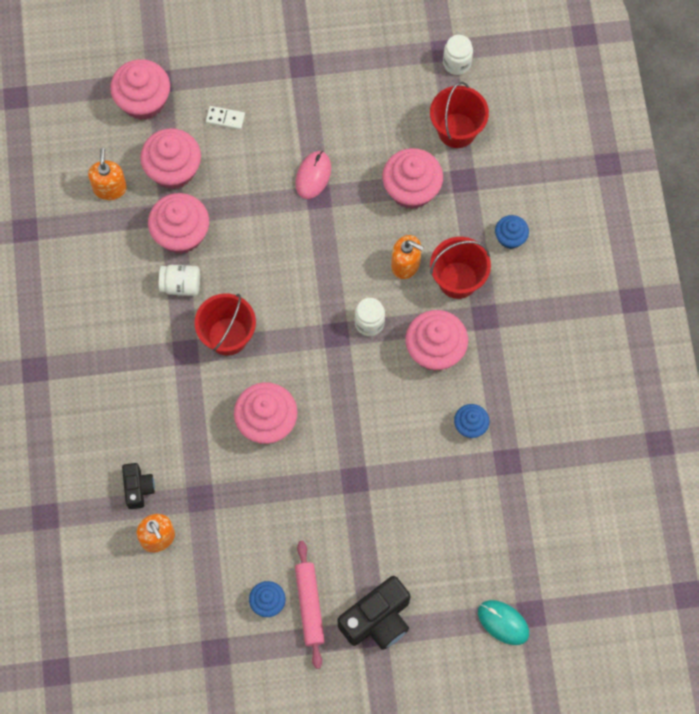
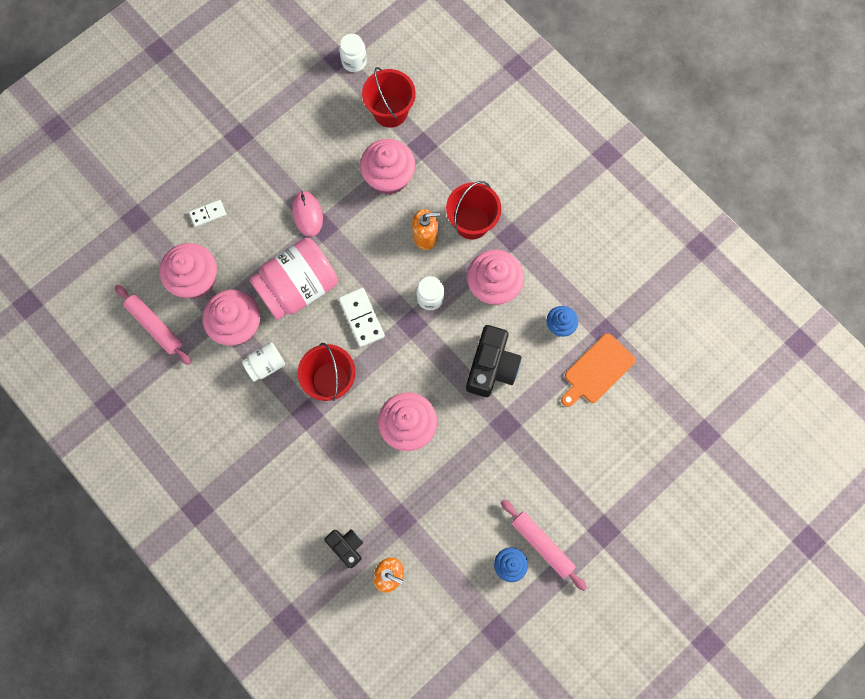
camera: 35 degrees left, 5 degrees up
(110, 188) = (155, 326): orange soap dispenser -> pink rolling pin
(143, 101) = (133, 241): pink cupcake -> none
(258, 235) = (298, 287): none -> pink jar
(295, 300) = (362, 318): none -> white domino
(377, 620) = (599, 519): black camera -> black camera (491, 367)
(474, 489) = (597, 370): none -> orange cutting board
(503, 622) = (690, 456): turquoise mouse -> none
(510, 238) = (487, 166): blue cupcake -> none

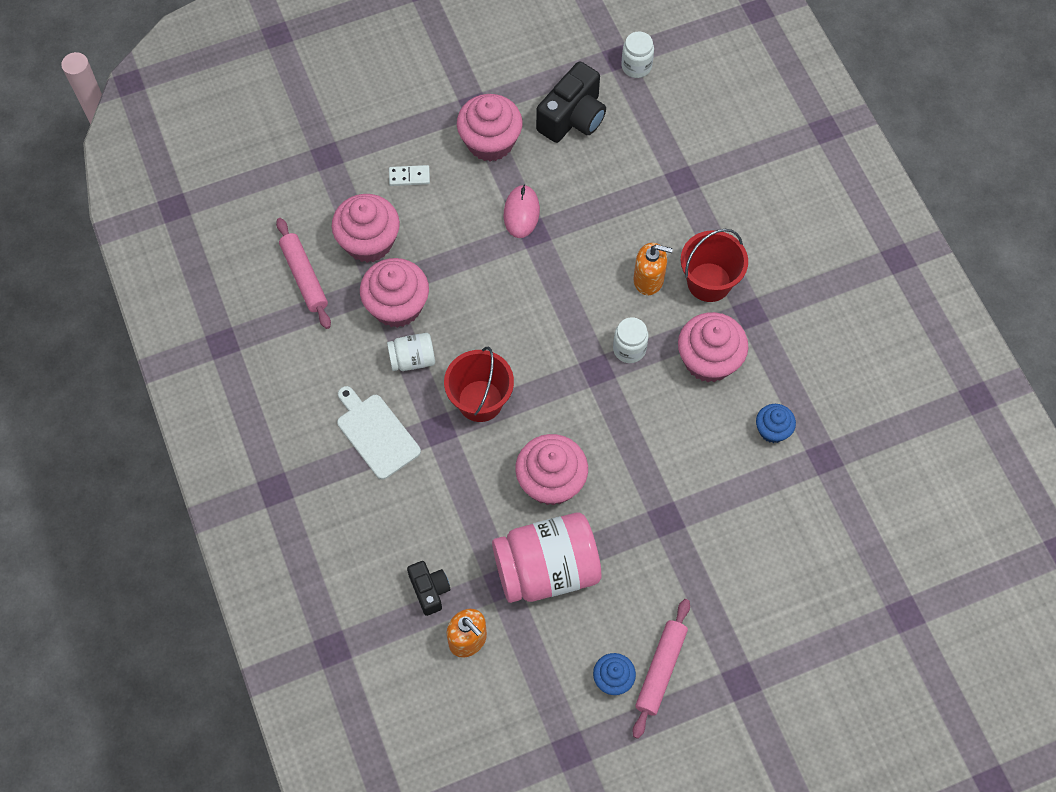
camera: 20 degrees right, 10 degrees down
(259, 435) = (376, 433): none -> white cutting board
(298, 287) = (481, 288): pink jar -> pink jar (547, 569)
(362, 318) = (541, 345): white domino -> none
(389, 177) = (630, 202): pink cupcake -> pink cupcake (490, 142)
(390, 111) = (658, 132): red bucket -> none
(491, 367) = (673, 449): black camera -> black camera (572, 117)
(542, 544) = (661, 670): pink rolling pin -> pink rolling pin turned 45 degrees clockwise
(597, 370) = (799, 496): orange cutting board -> none

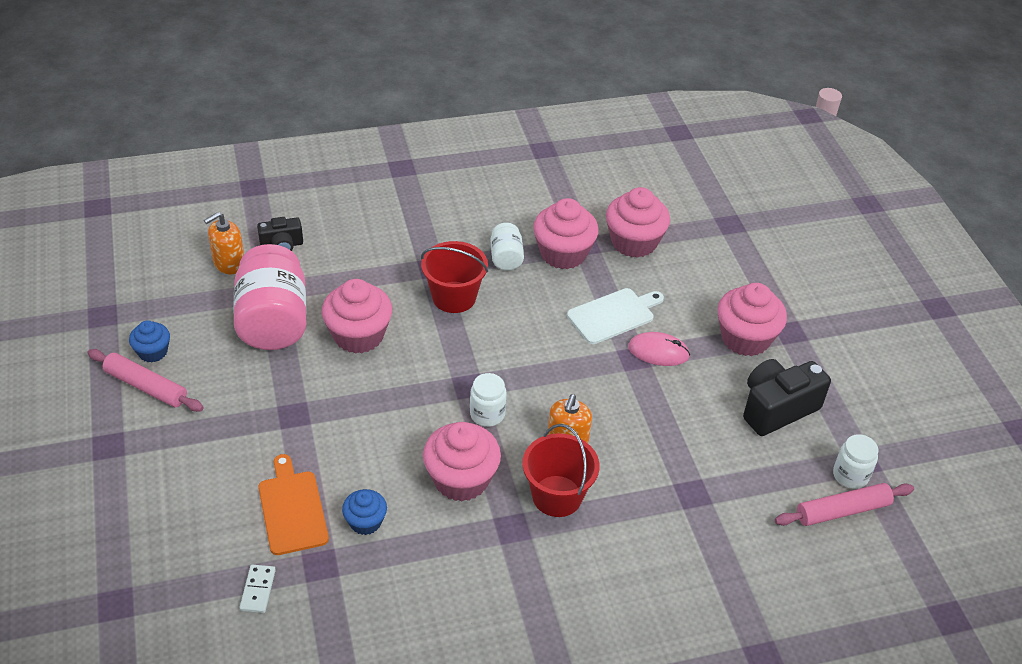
camera: 95 degrees right, 20 degrees down
(304, 277) = (601, 200): pink rolling pin -> pink rolling pin (842, 511)
(376, 433) = (437, 228): white cutting board -> white cutting board (613, 315)
(409, 177) = (704, 276): white domino -> white domino (258, 590)
(572, 117) = (777, 408): black camera -> black camera turned 105 degrees clockwise
(774, 493) = (292, 509): none -> orange cutting board

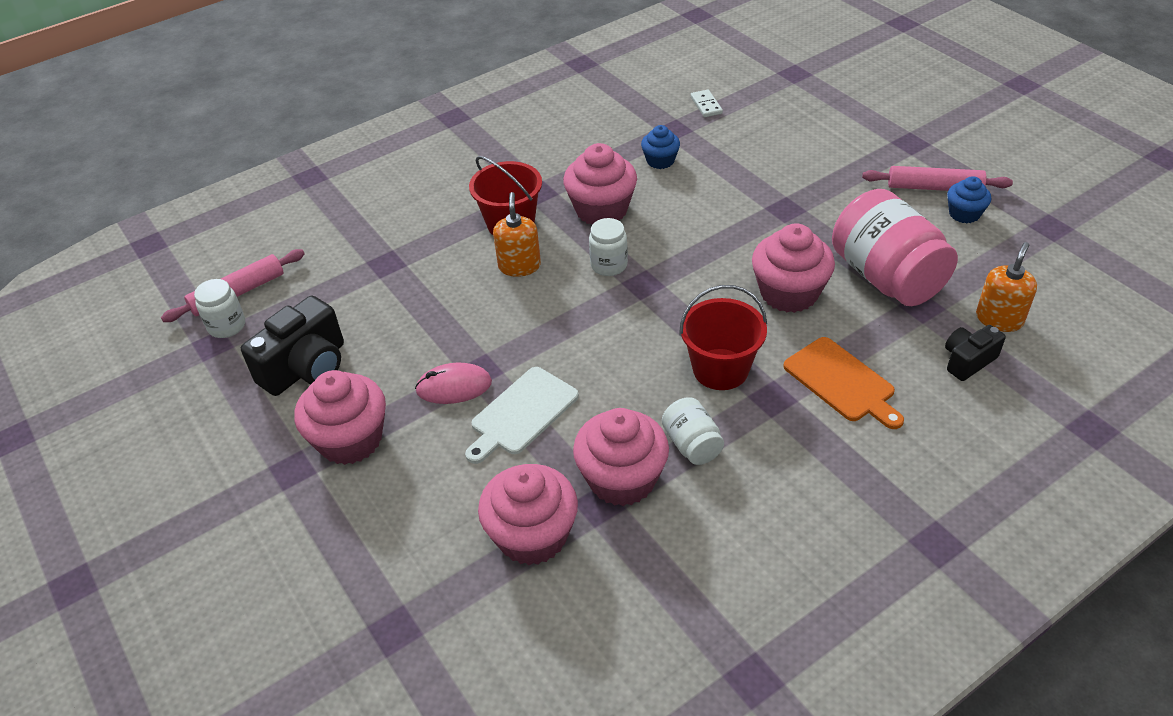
camera: 165 degrees right, 0 degrees up
(292, 509) = (724, 151): orange cutting board -> orange cutting board (841, 382)

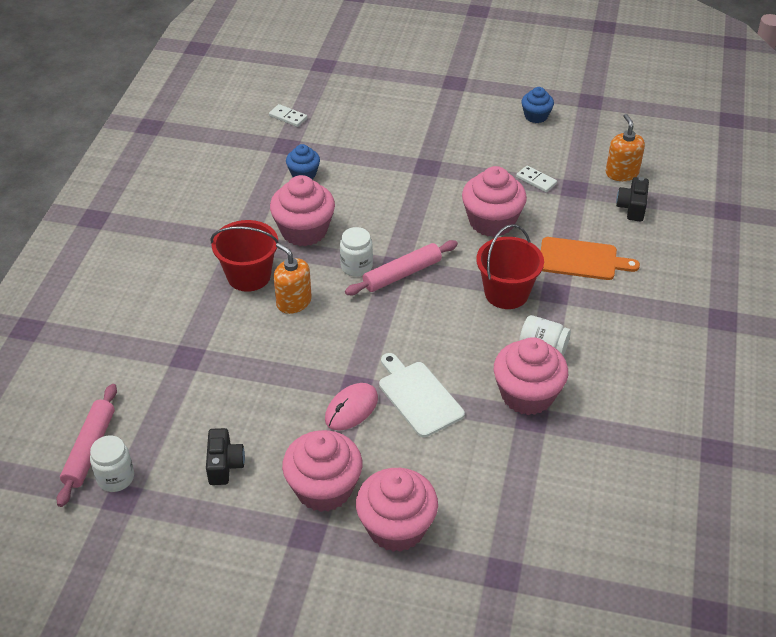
camera: 45 degrees left, 0 degrees up
(306, 368) = (224, 465): black camera -> black camera, size x0.58
(522, 413) = (418, 396): white cutting board -> white cutting board turned 150 degrees clockwise
(532, 536) = (516, 463): pink cupcake -> pink cupcake (396, 527)
(886, 277) = (536, 180): pink jar -> white domino
(934, 187) = (501, 107): pink rolling pin -> pink rolling pin (402, 274)

